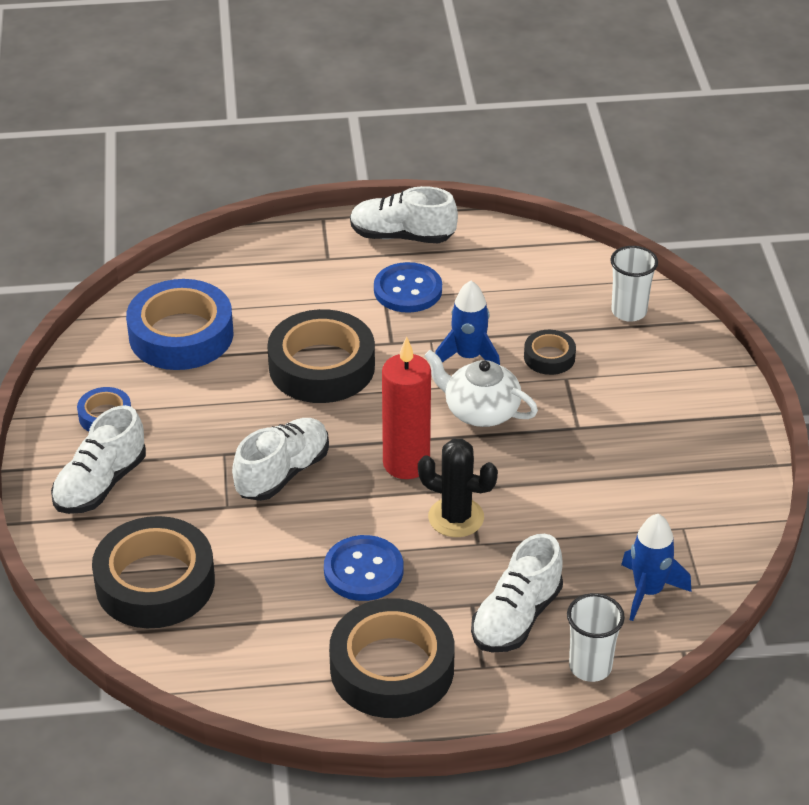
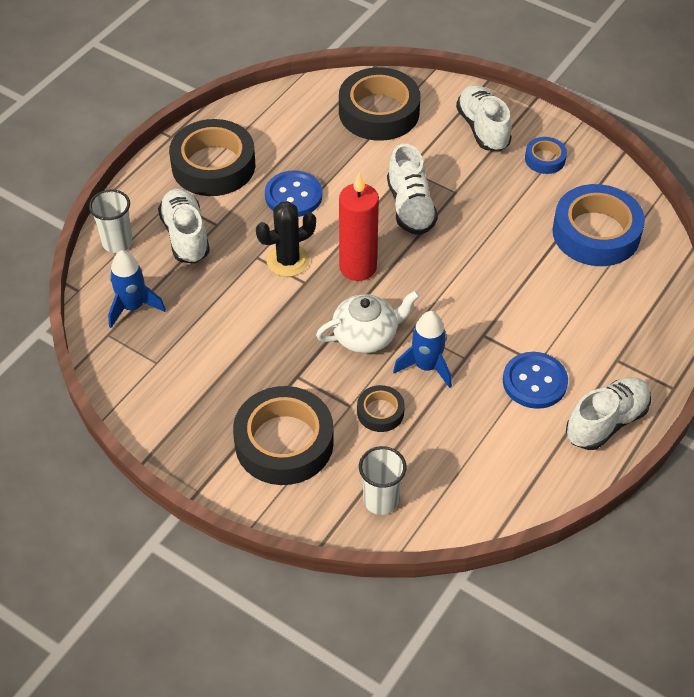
camera: 130 degrees right, 10 degrees up
(321, 367) = (493, 283): black tape -> black tape (284, 442)

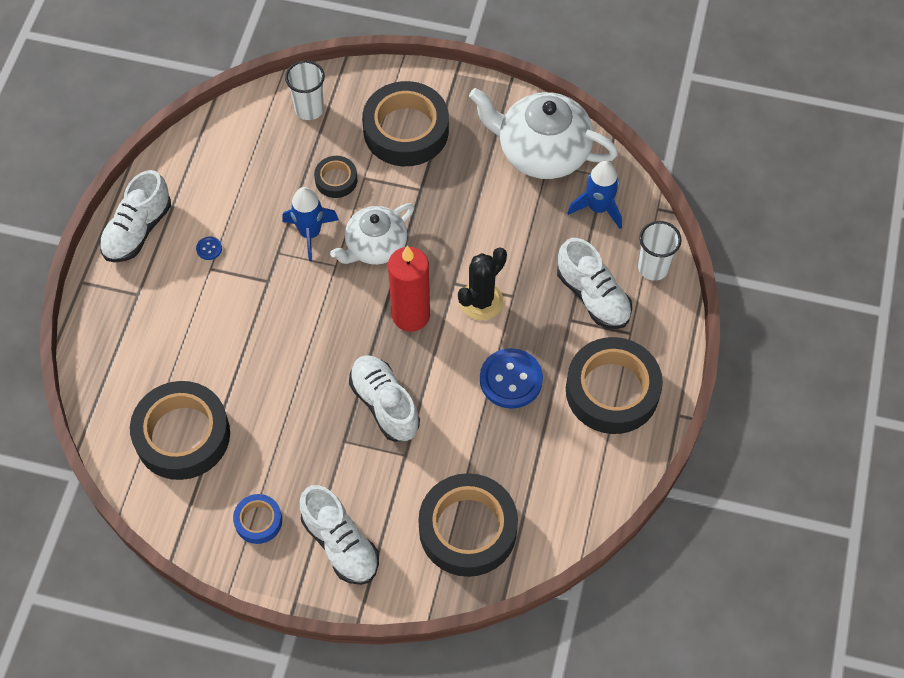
camera: 160 degrees right, 10 degrees up
(154, 376) = (542, 151): none -> white teapot
(534, 382) = (209, 249): blue button -> blue button, size x0.42
(596, 233) = (182, 435): blue tape -> black tape

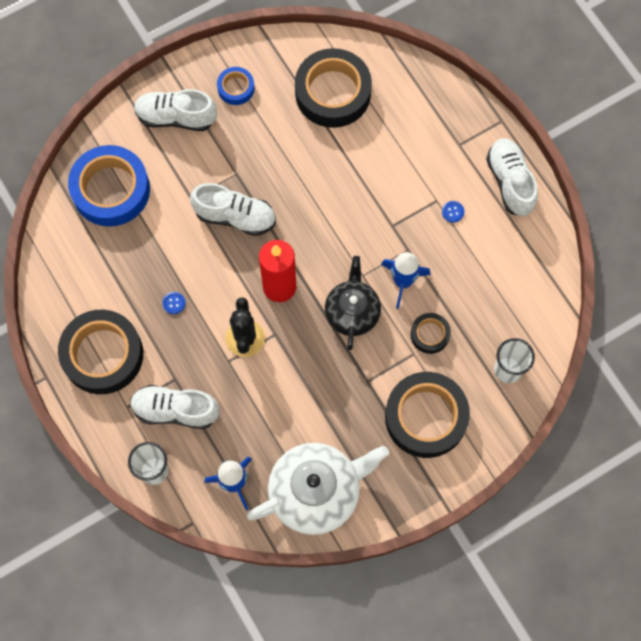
camera: 135 degrees right, 10 degrees up
(375, 246) = (352, 312): white teapot -> black teapot
(467, 529) = (111, 190): black tape -> blue tape
(511, 379) = (174, 303): blue button -> blue button, size x0.42

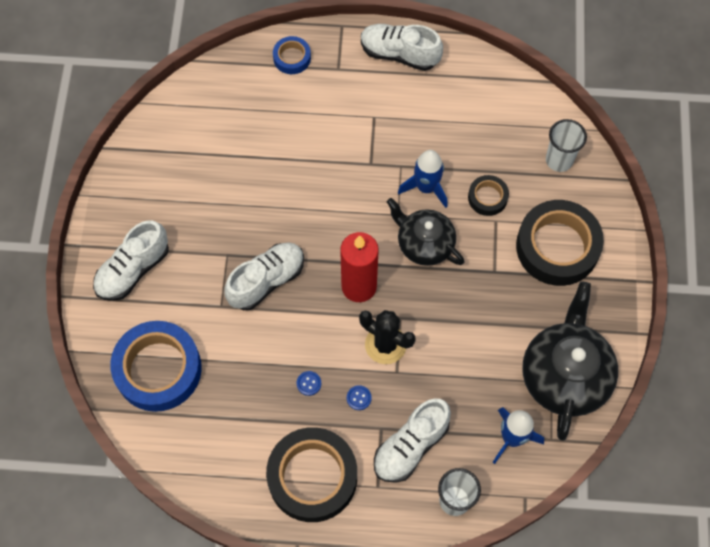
camera: 55 degrees left, 5 degrees down
(236, 88) = (146, 203): blue tape -> blue tape (292, 58)
(316, 492) = (565, 375): white teapot -> black teapot
(333, 93) = (214, 131): black tape -> none
(452, 212) = (393, 111): blue button -> blue button (359, 398)

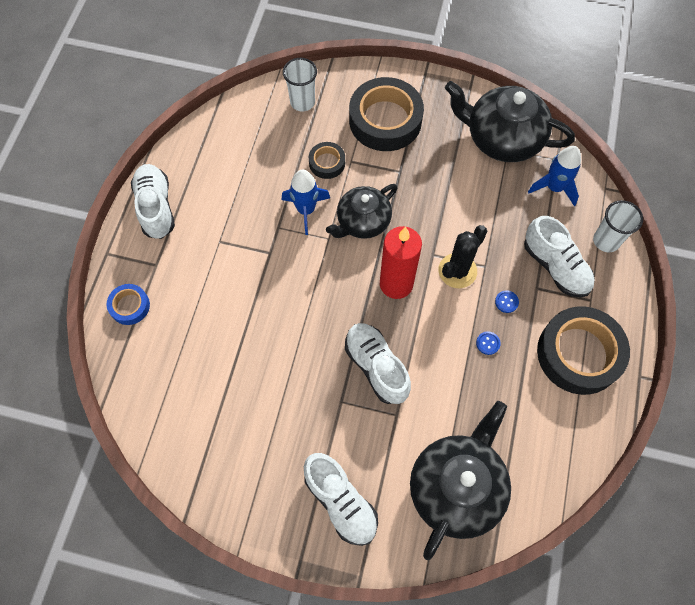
camera: 80 degrees left, 0 degrees up
(158, 369) = (457, 487): blue tape -> black teapot
(399, 54) = (156, 207): white shoe -> white shoe turned 135 degrees clockwise

